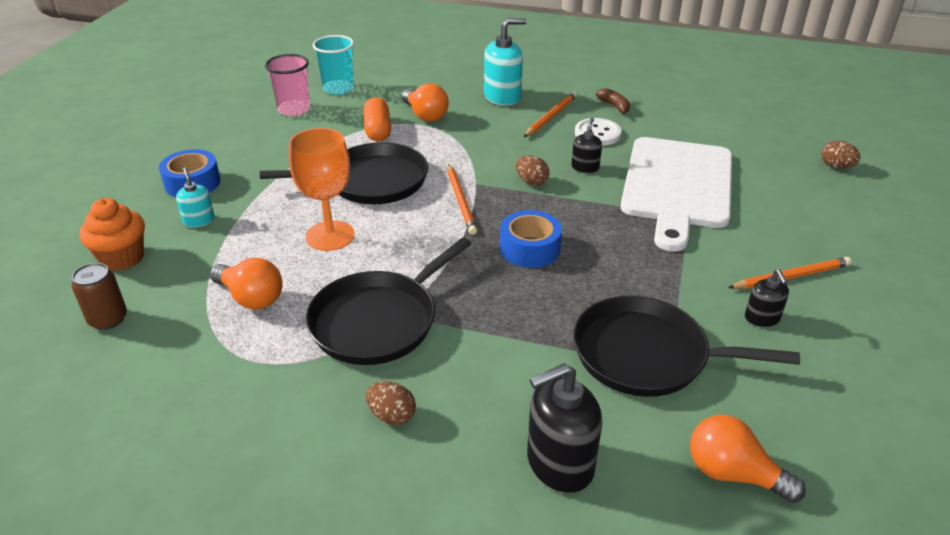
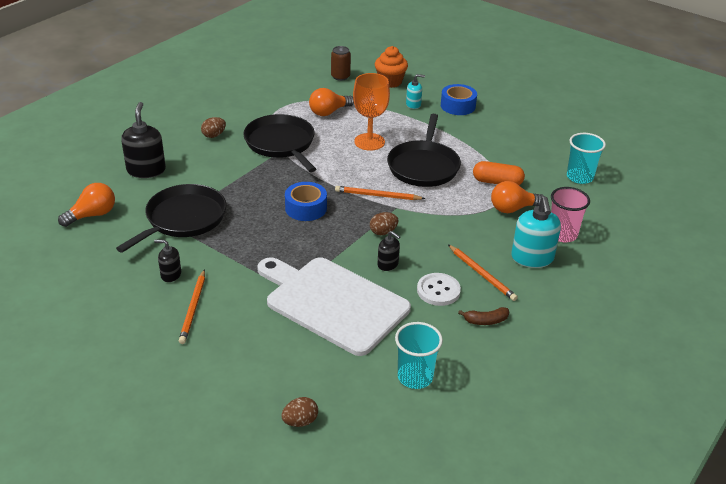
camera: 110 degrees right, 0 degrees up
(294, 109) = (548, 152): pink cup -> pink cup (562, 234)
(719, 126) = (415, 377): none -> turquoise cup

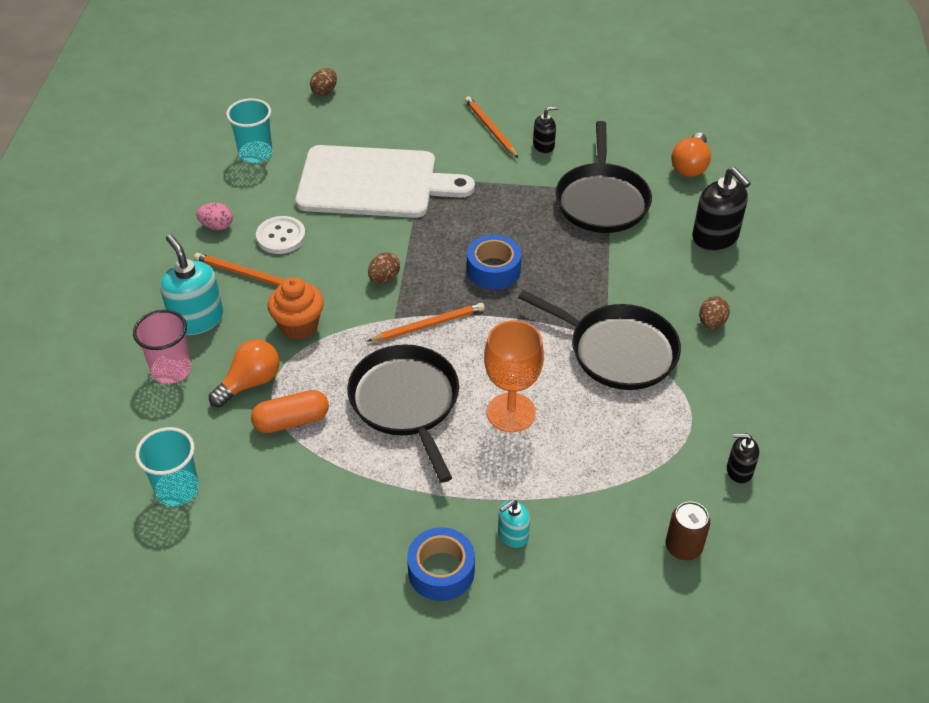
camera: 150 degrees right, 10 degrees up
(329, 112) = (618, 446): orange light bulb -> none
(388, 264) = (351, 242): black soap dispenser -> black soap dispenser (739, 470)
(390, 82) = (594, 578): orange cupcake -> orange cupcake (299, 325)
(486, 321) = (217, 226): brown banana -> pink egg

